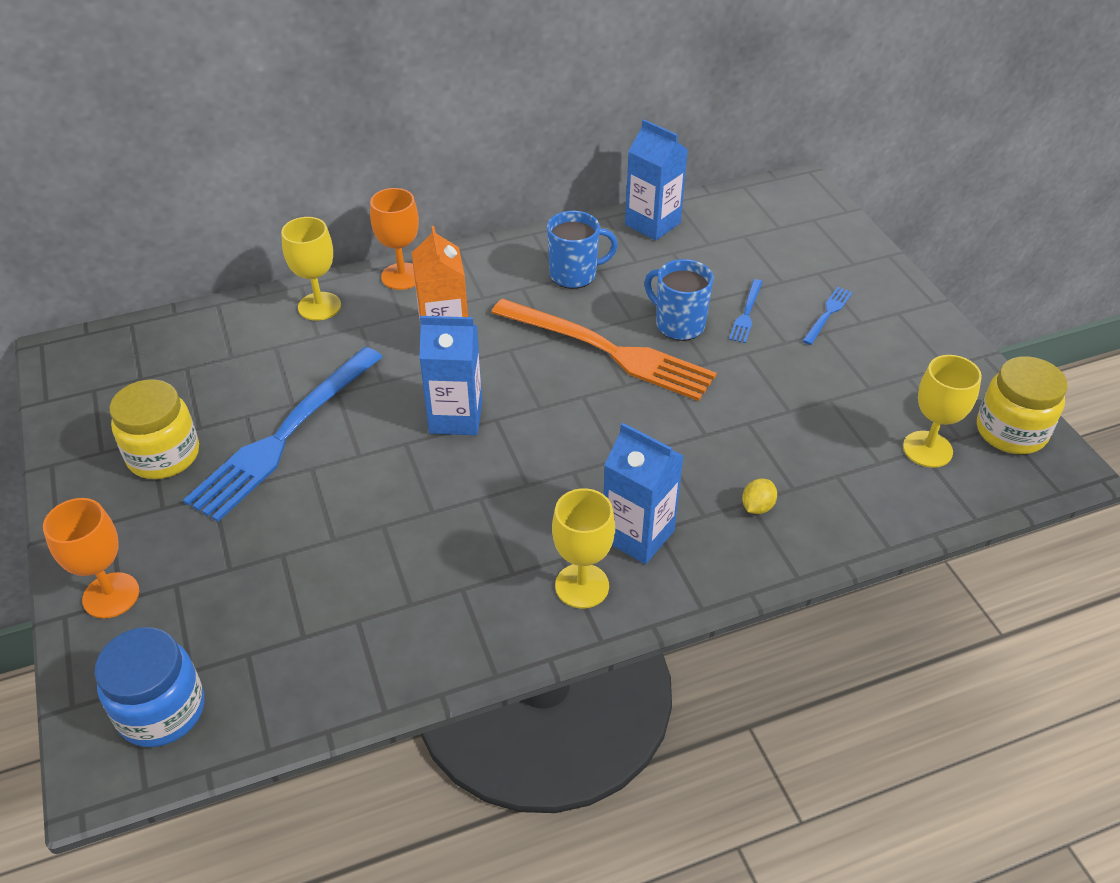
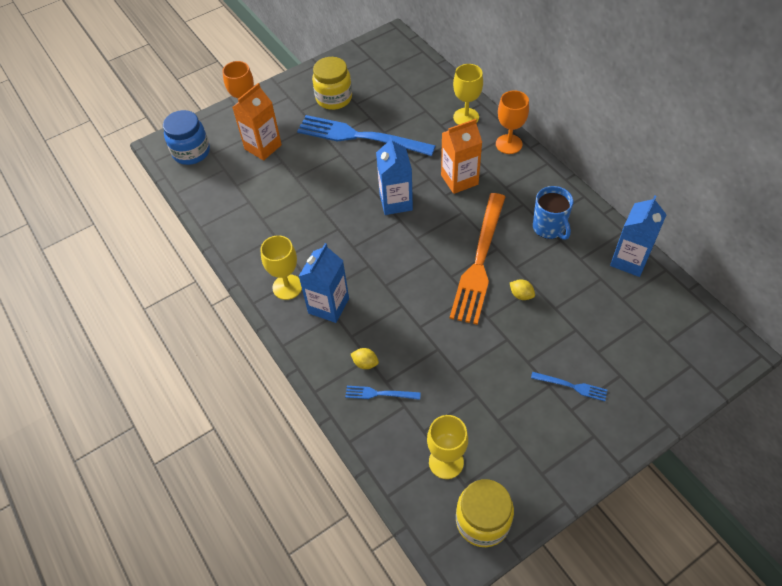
camera: 80 degrees right, 10 degrees up
(224, 580) = (263, 147): none -> orange carton
(678, 324) = (521, 295): blue mug -> yellow lemon
(746, 313) = (550, 333): blue fork -> blue fork (379, 393)

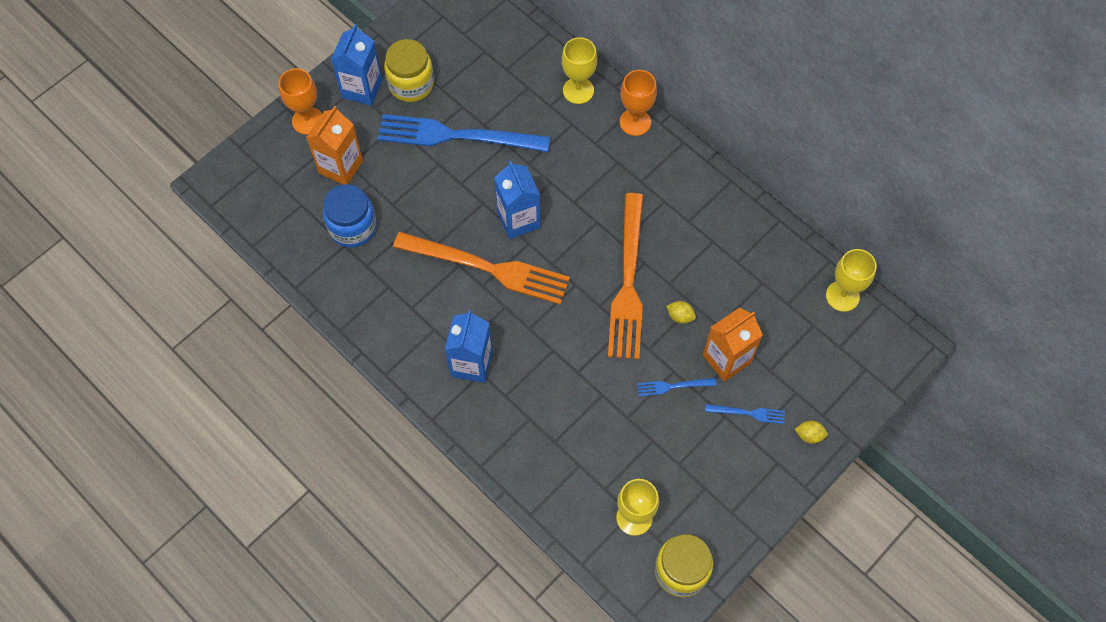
camera: 15 degrees left, 10 degrees up
(191, 152) = (253, 186): blue jar -> blue jar (353, 227)
(287, 287) = (419, 348): yellow goblet -> yellow goblet (842, 296)
(361, 234) = (487, 268): none -> orange fork
(365, 363) = (527, 424): yellow lemon -> yellow lemon (809, 435)
(379, 393) = (550, 456): blue fork -> blue fork (673, 386)
(459, 180) = (586, 179): orange carton -> orange carton (726, 359)
(549, 228) = (698, 228): blue mug -> none
(629, 260) = (790, 255): blue carton -> blue carton (362, 89)

